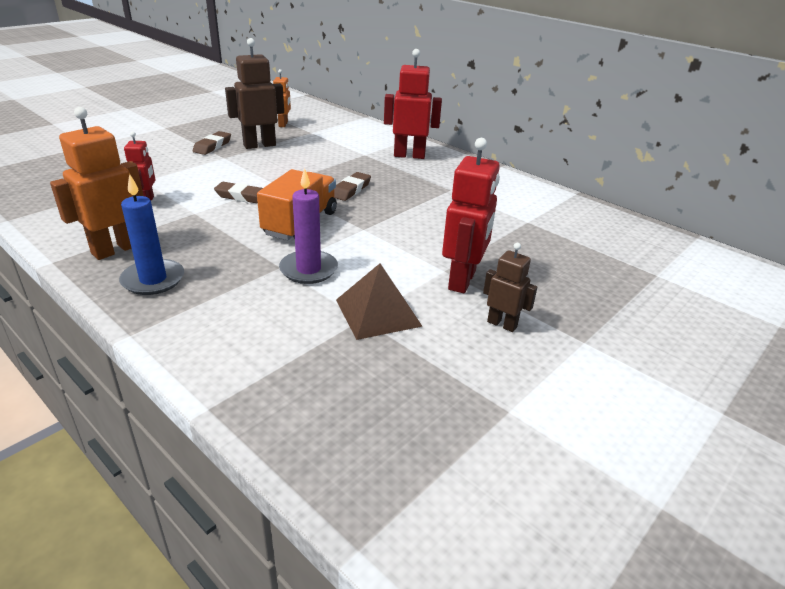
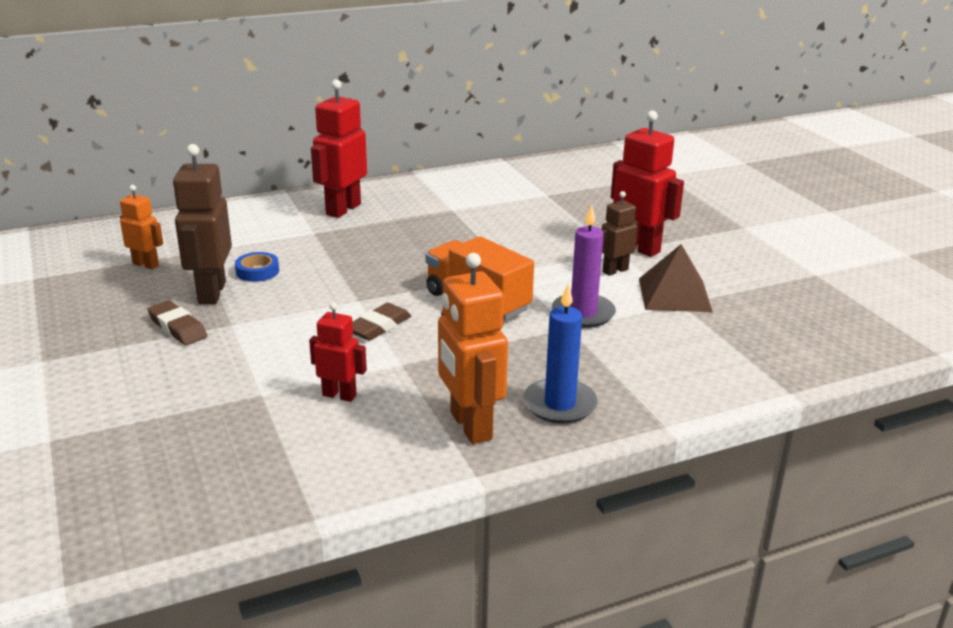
camera: 65 degrees left, 5 degrees down
(296, 150) = (257, 271): none -> blue tape
(351, 190) = (411, 259): brown eraser -> none
(502, 324) = (711, 249): brown robot -> brown robot (615, 270)

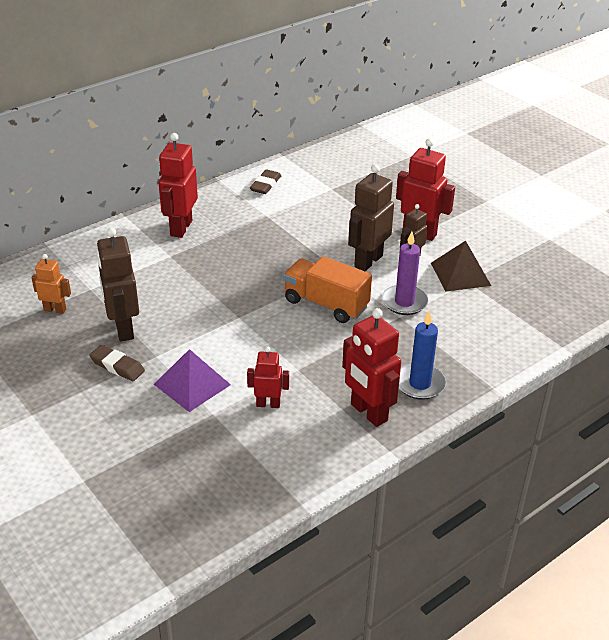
camera: 15 degrees left, 10 degrees up
(256, 359) = (192, 384): none -> purple pyramid
(257, 271) = (147, 302): blue tape -> none
(378, 326) = (265, 339): brown eraser -> brown eraser (265, 185)
(470, 426) = (368, 413): orange robot -> red robot
(556, 267) = (368, 261): none -> brown robot

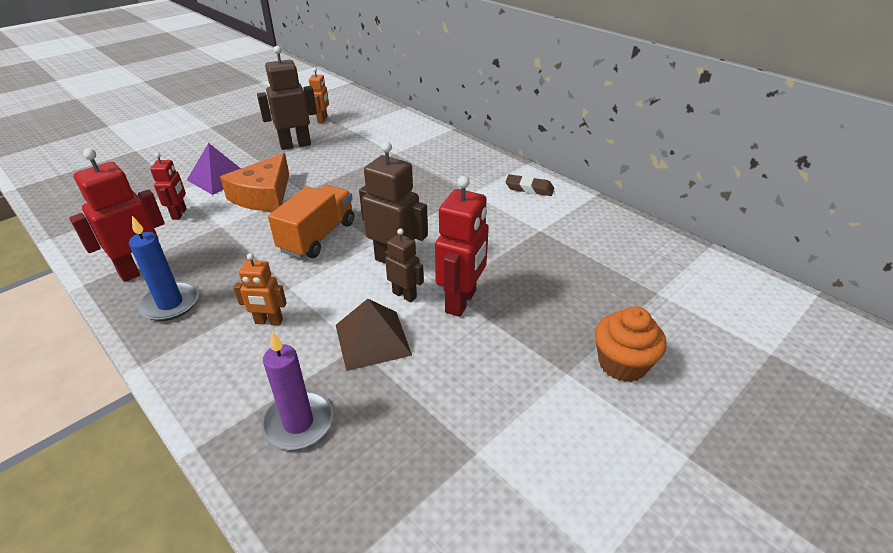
camera: 85 degrees right, 0 degrees up
(117, 366) = (251, 148): brown eraser -> none
(180, 228) = (438, 153): red robot -> none
(241, 344) = (263, 195): none -> orange cheese
(404, 302) = (316, 290): purple candle -> purple candle (298, 423)
(442, 325) = (269, 321): none -> orange robot
(478, 181) = (622, 364): none -> orange cupcake

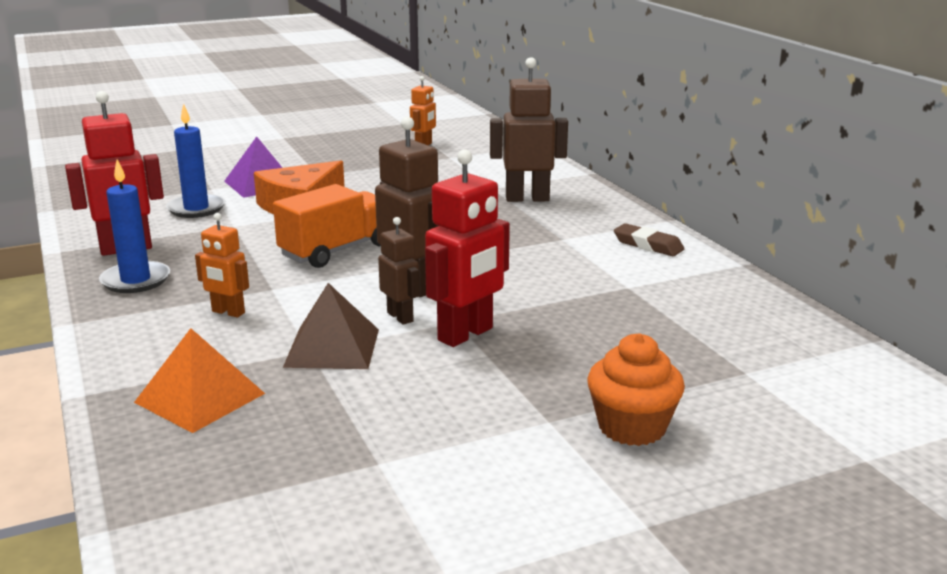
camera: 20 degrees right, 15 degrees down
(179, 214) = (196, 209): red robot -> blue candle
(295, 145) = (372, 165): brown robot -> brown robot (527, 198)
(298, 423) = (200, 397): purple candle -> orange pyramid

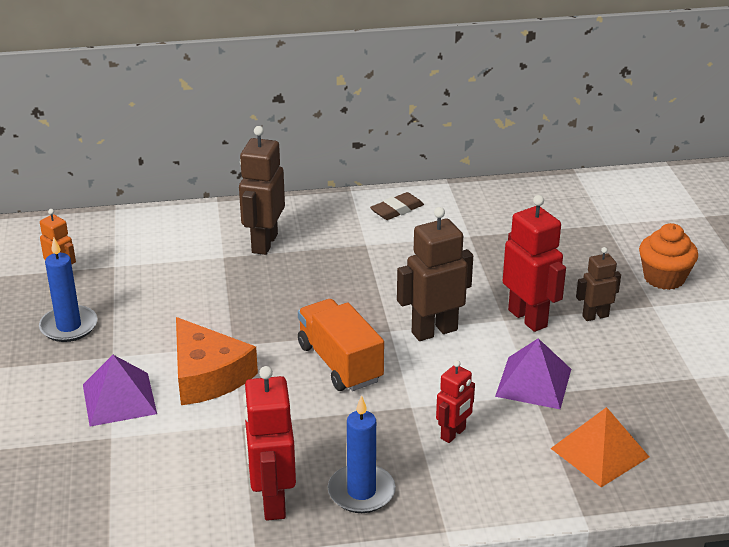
camera: 75 degrees left, 10 degrees up
(196, 209) = (175, 449): blue candle -> blue candle (69, 326)
(228, 312) = (453, 434): orange robot -> red robot
(332, 348) = (533, 382): brown pyramid -> purple pyramid
(400, 317) = (489, 344): brown robot -> brown robot (595, 316)

